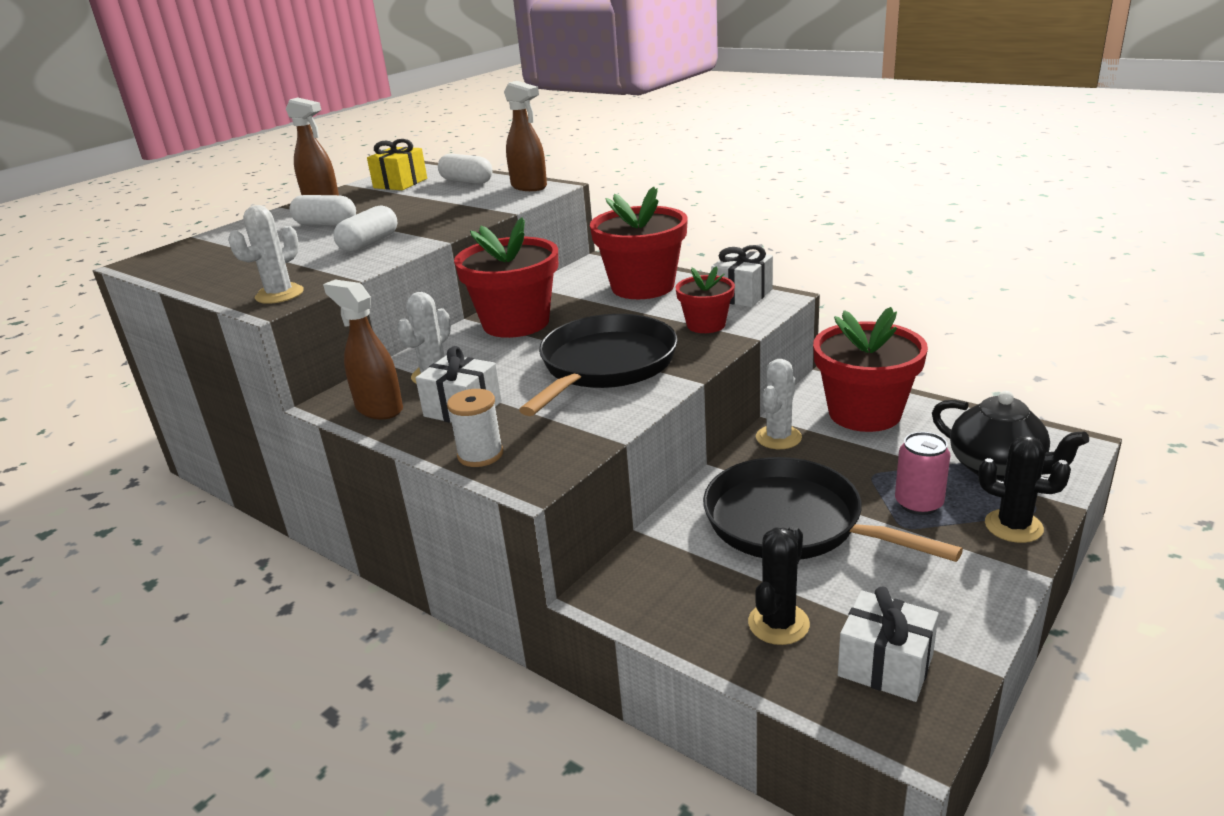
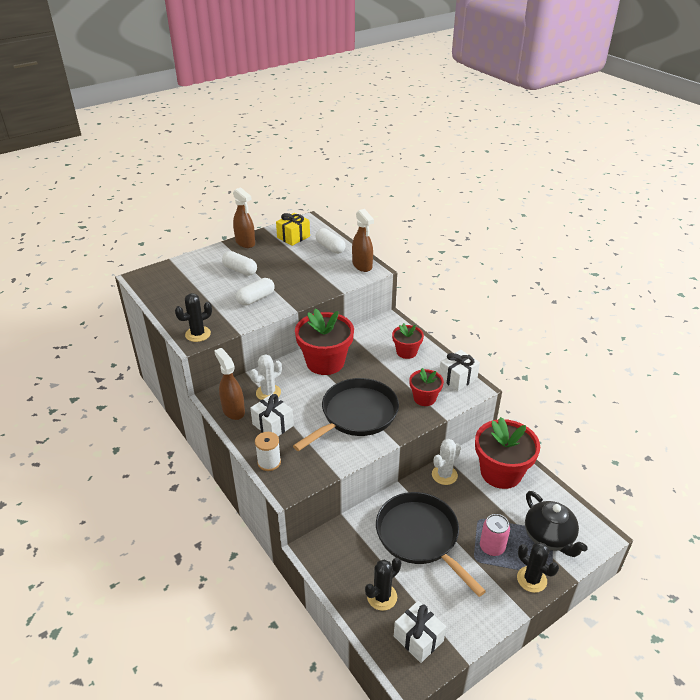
camera: 15 degrees right, 10 degrees up
(279, 294) = (198, 334): white cactus -> black cactus
(642, 287) = (406, 352): red flower pot -> red flower pot, size x0.55

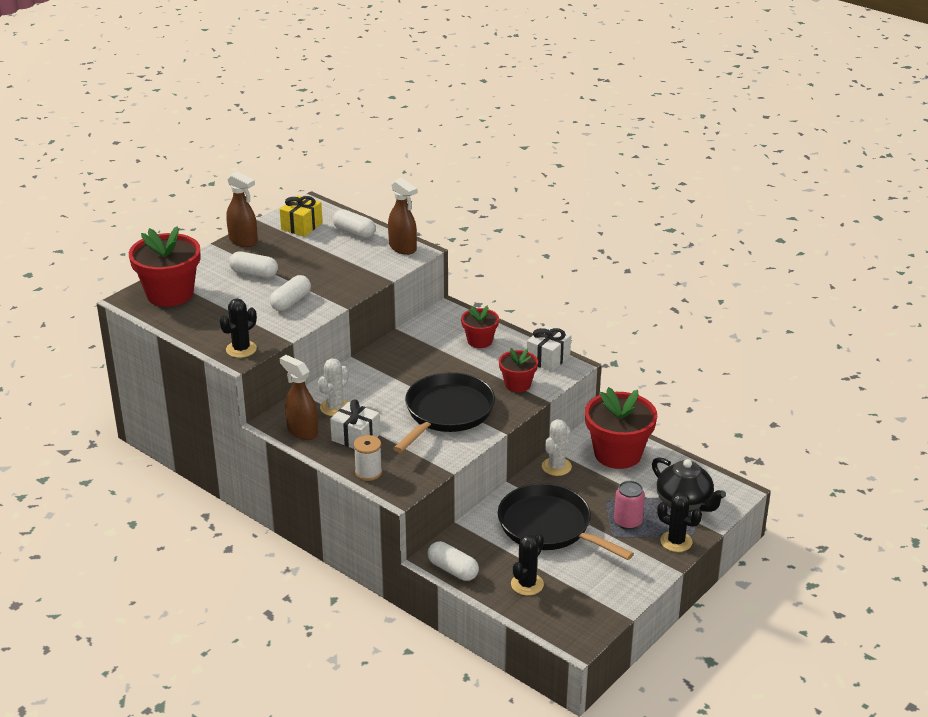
camera: 15 degrees left, 5 degrees down
(322, 565) = (453, 570): none -> white capsule
(325, 362) = (388, 366): red flower pot -> red flower pot (170, 294)
(418, 638) = (576, 610): white gift -> none

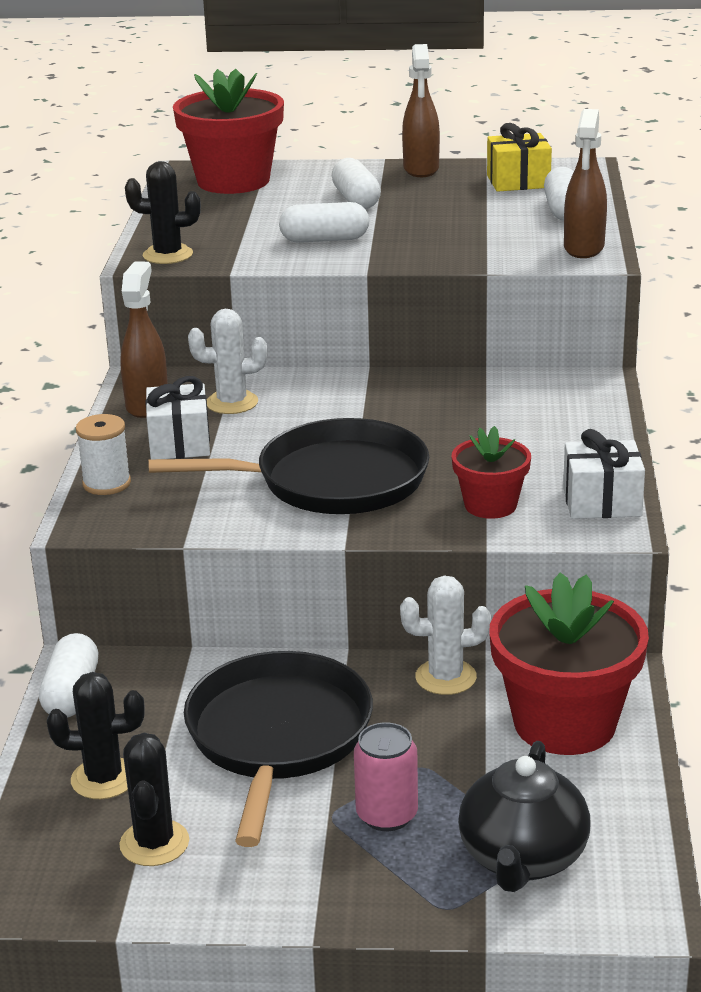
camera: 55 degrees right, 5 degrees down
(479, 341) = (557, 433): red flower pot -> none
(676, 541) = (395, 896): black cactus -> black cactus (154, 843)

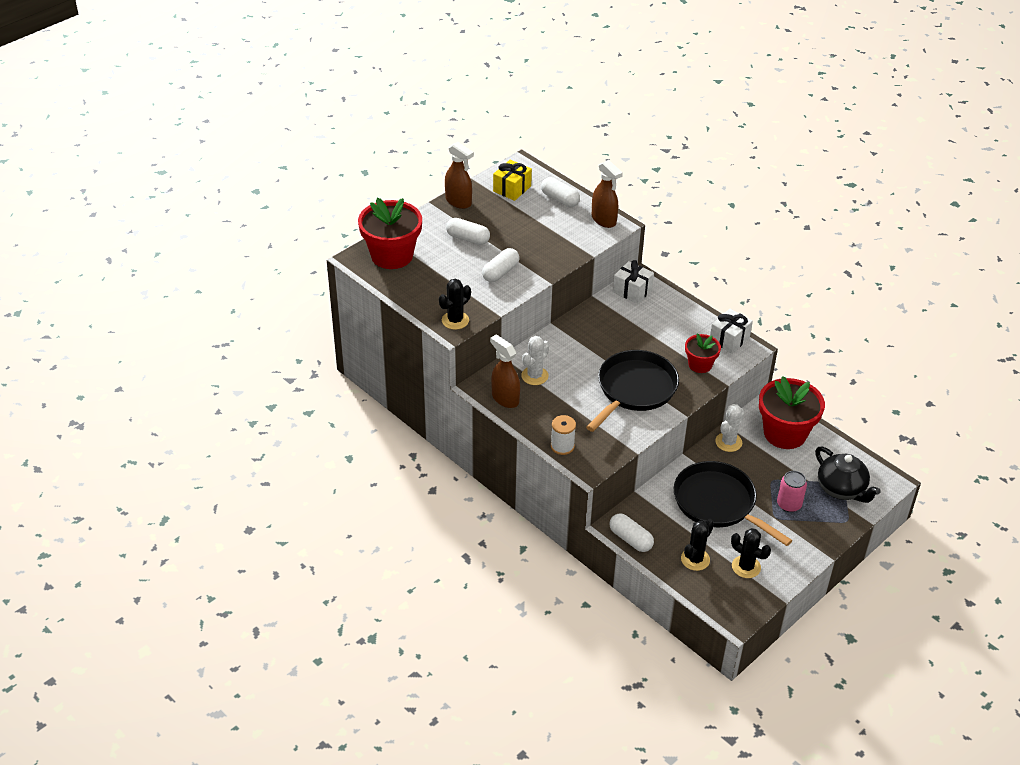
camera: 50 degrees left, 15 degrees up
(179, 443) = (552, 409): white gift -> white gift (632, 291)

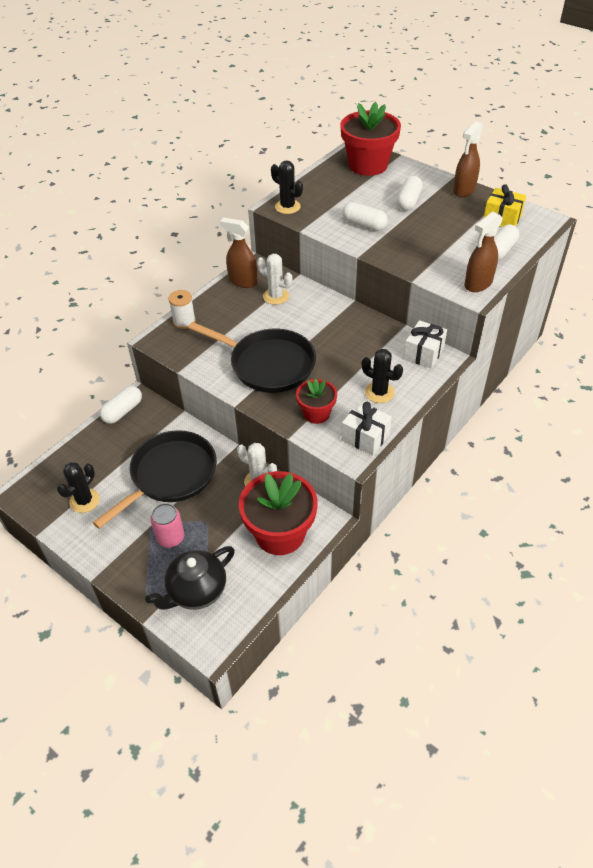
camera: 85 degrees right, 5 degrees up
(505, 398) = (242, 281): brown spray bottle -> brown spray bottle turned 105 degrees counterclockwise
(695, 559) = (96, 460): black cactus -> black cactus (379, 392)

